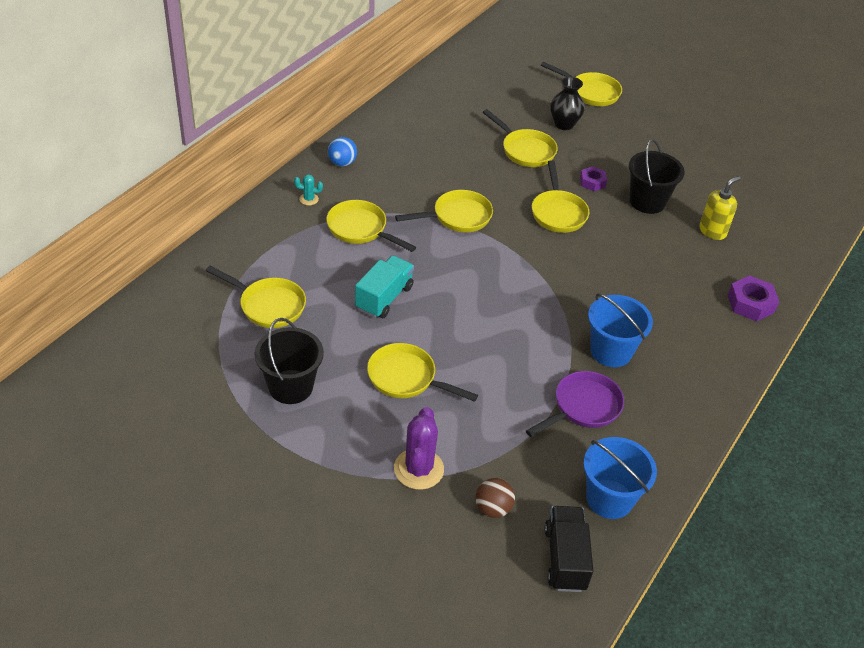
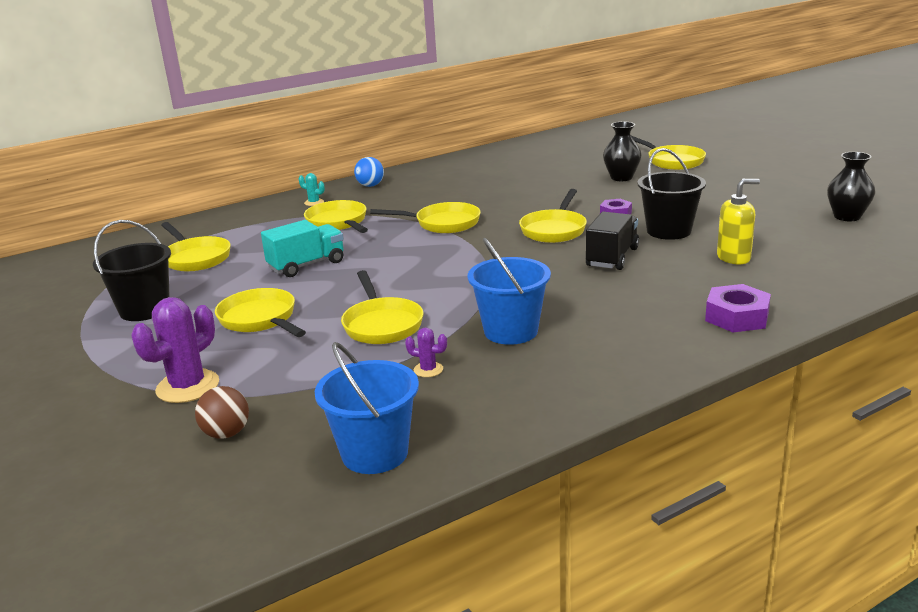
camera: 30 degrees right, 20 degrees down
(525, 150) = (561, 190): yellow pan -> yellow pan (381, 324)
(565, 558) = (257, 497): black truck -> black truck (612, 257)
(583, 407) = (428, 370): purple pan -> purple cactus
(762, 163) = (847, 217): none -> black vase

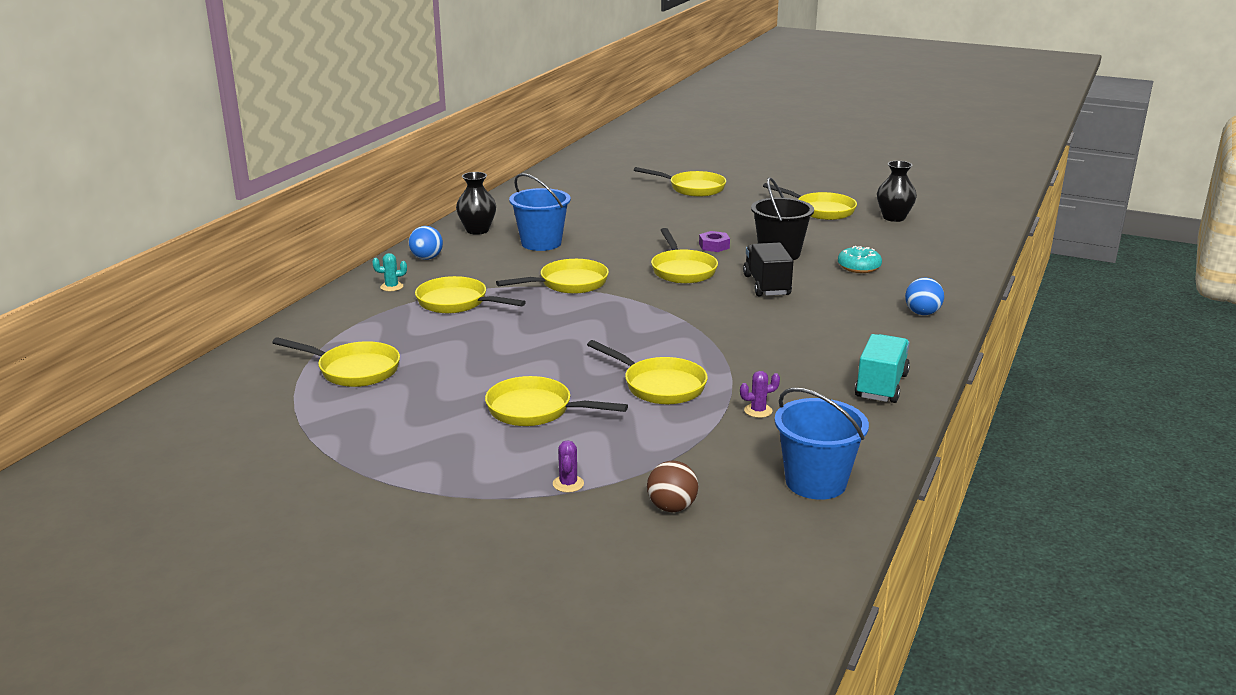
camera: 35 degrees left, 0 degrees up
(144, 310) = (391, 432): black bucket -> none
(188, 387) = (568, 484): purple cactus -> purple cactus, size x0.48
(306, 265) = (495, 350): turquoise truck -> turquoise truck (881, 386)
(510, 331) = (776, 364): blue bucket -> blue bucket (541, 243)
(621, 178) = (670, 211): black vase -> black vase (477, 230)
(734, 258) = (859, 267): yellow soap dispenser -> turquoise donut
(737, 317) = (922, 313): purple nut -> blue ball
(774, 198) = (821, 210): none -> yellow pan

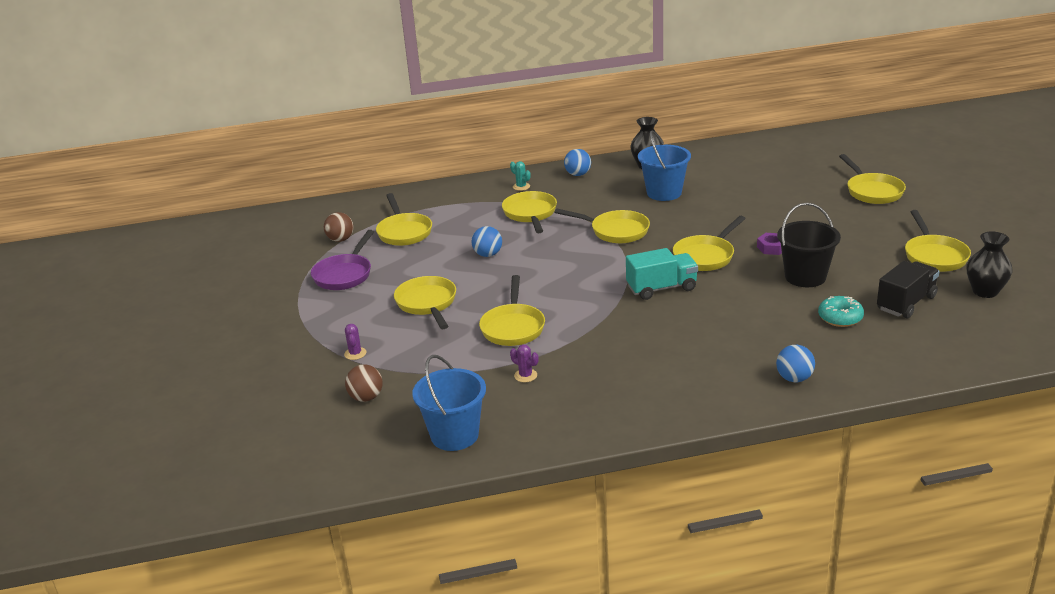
camera: 55 degrees right, 5 degrees up
(290, 409) = (340, 239): none -> brown ball
(378, 433) = (344, 274): none -> purple pan
(495, 348) = (488, 254): none -> blue ball
(568, 484) = (355, 353): purple cactus -> purple cactus turned 60 degrees counterclockwise
(766, 285) = (735, 296): black truck -> black truck (906, 303)
(881, 386) = (632, 408): turquoise truck -> turquoise truck (661, 288)

